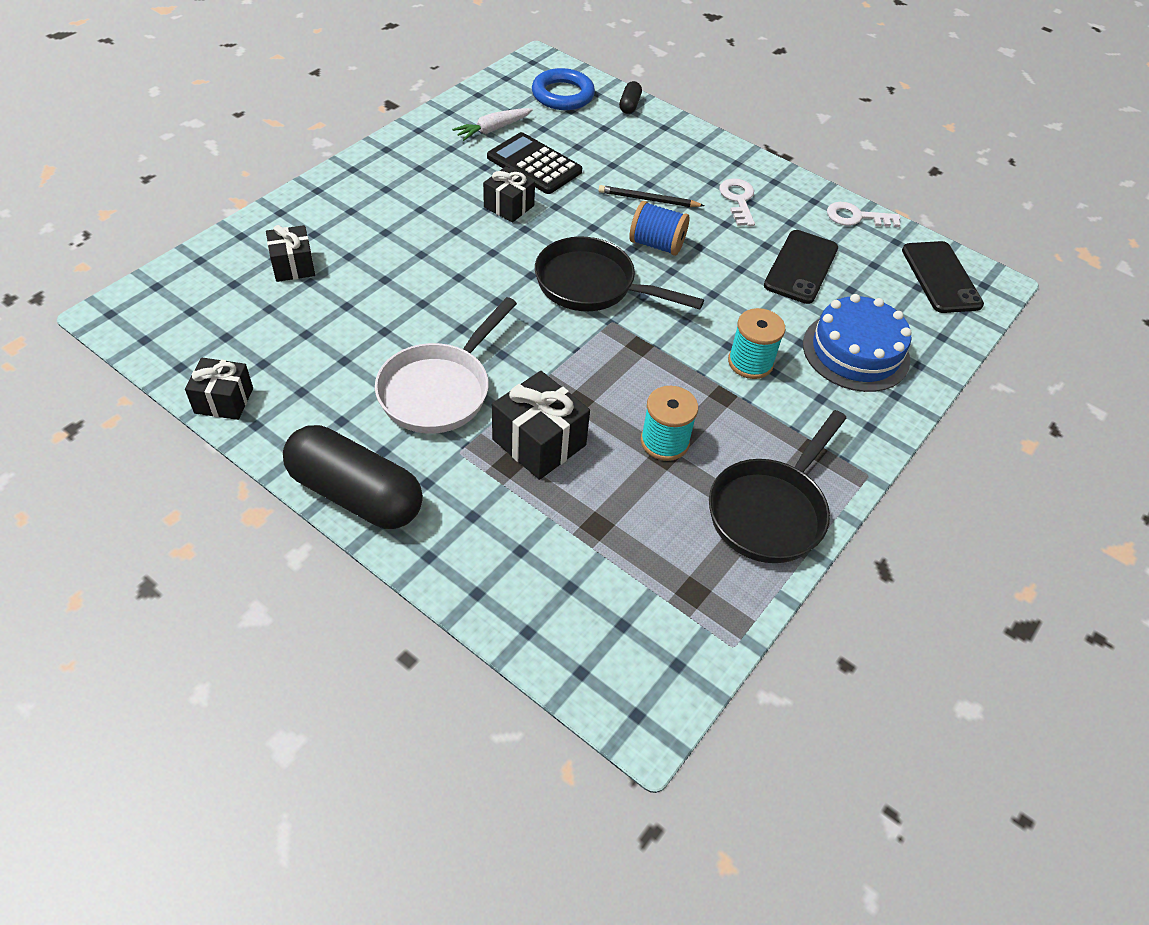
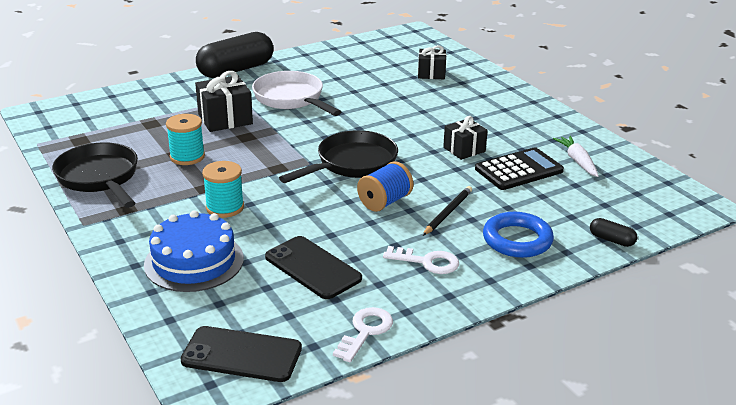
camera: 115 degrees right, 20 degrees down
(224, 400) = (328, 49): black gift -> none
(562, 95) = (634, 206): blue ring -> blue ring (517, 240)

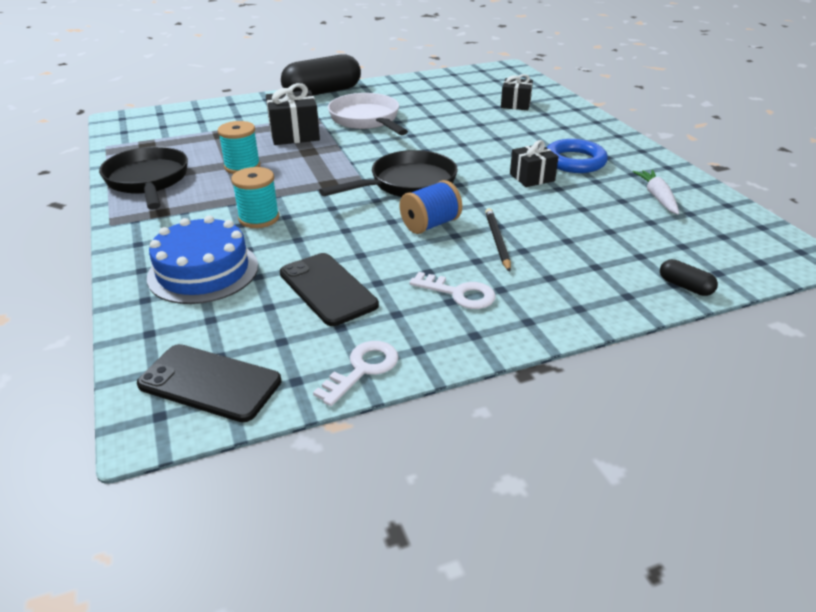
camera: 10 degrees right, 5 degrees up
(447, 212) = (497, 241): black pencil -> black pencil turned 45 degrees counterclockwise
(517, 240) = (570, 277): blue ring -> blue ring (574, 161)
(519, 170) = (588, 202): black calculator -> none

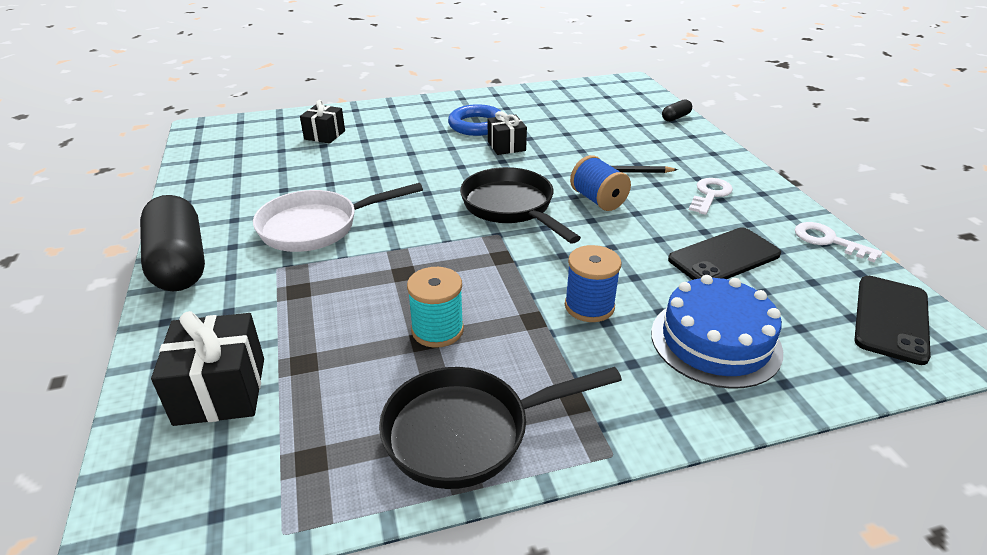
camera: 85 degrees left, 0 degrees up
(259, 218) = (589, 306): turquoise spool -> blue spool
(294, 134) = (339, 286): black gift -> black gift (220, 390)
(657, 197) = (549, 106): white carrot -> none

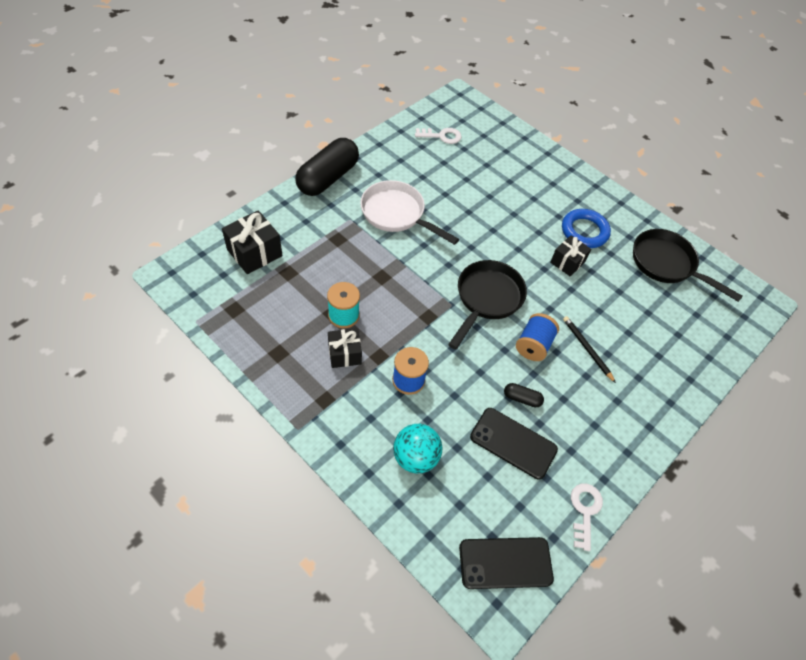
camera: 55 degrees right, 20 degrees up
(325, 135) = (499, 158): black gift -> black gift (344, 354)
(467, 432) = (280, 361): black pan -> black pan (667, 264)
(675, 117) = (716, 358): black capsule -> black capsule (522, 398)
(710, 195) = (596, 415): white key -> white key (441, 136)
(715, 341) = (415, 457): blue cake -> turquoise ball

